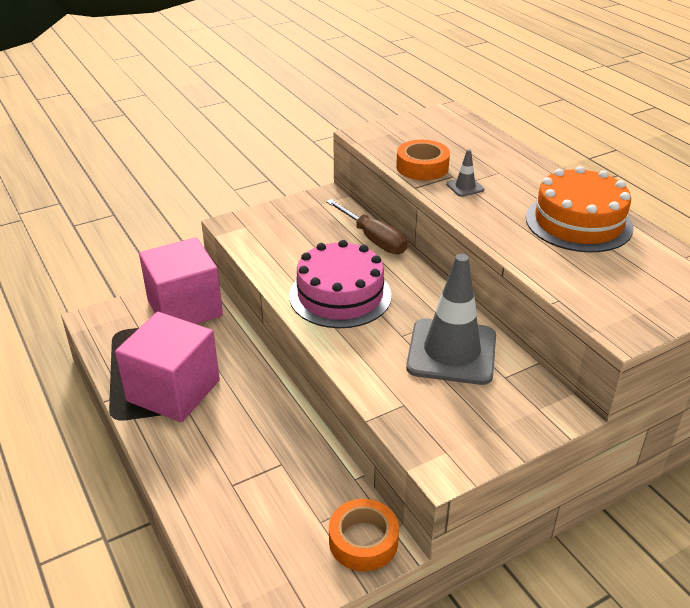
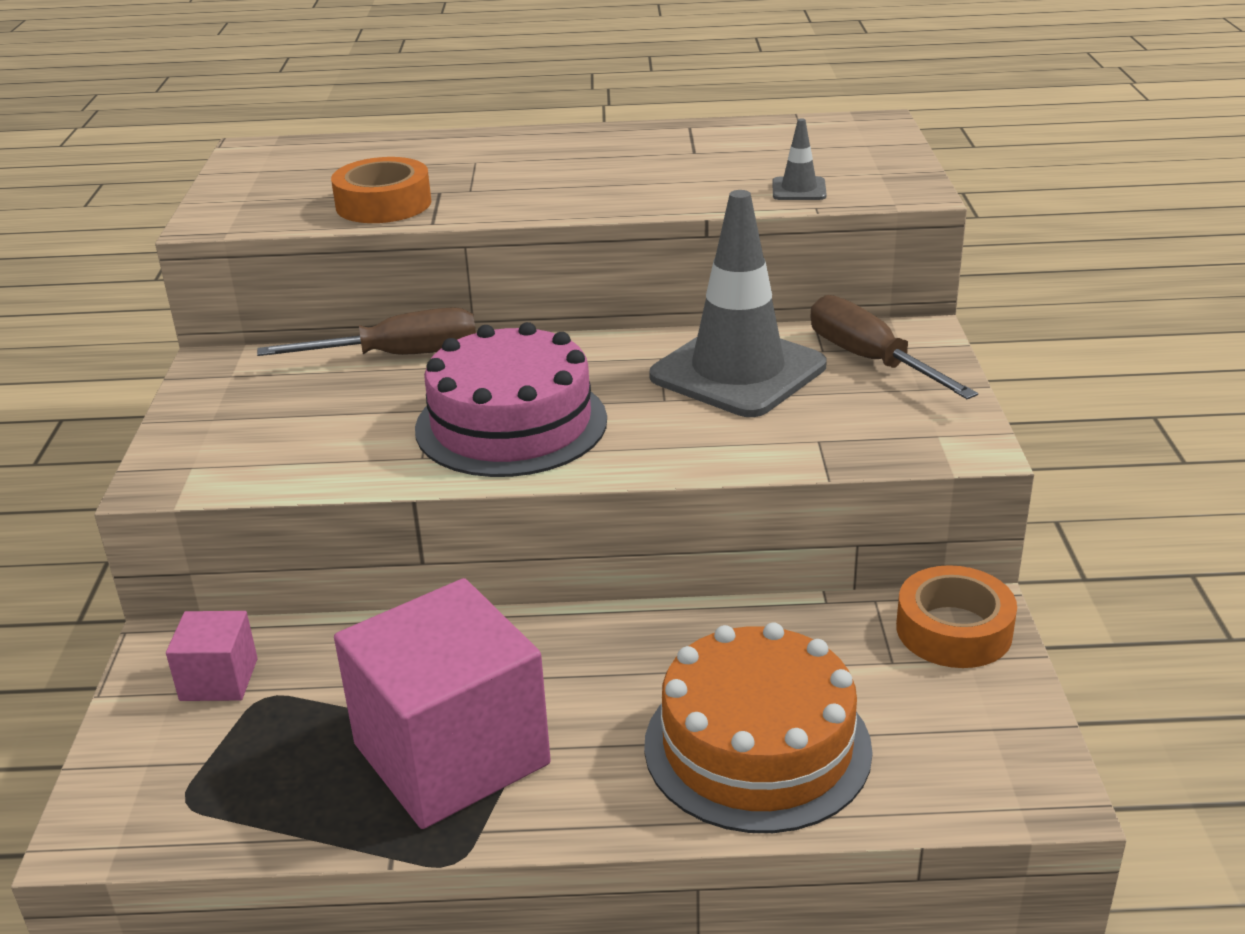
camera: 60 degrees left, 5 degrees down
(185, 308) = (219, 679): pink cube -> pink cube, size x0.47
(465, 187) = (482, 191): grey traffic cone -> grey traffic cone (799, 189)
(509, 399) = (870, 360): none -> brown screwdriver
(578, 222) = (661, 151): orange cake -> orange cake (757, 746)

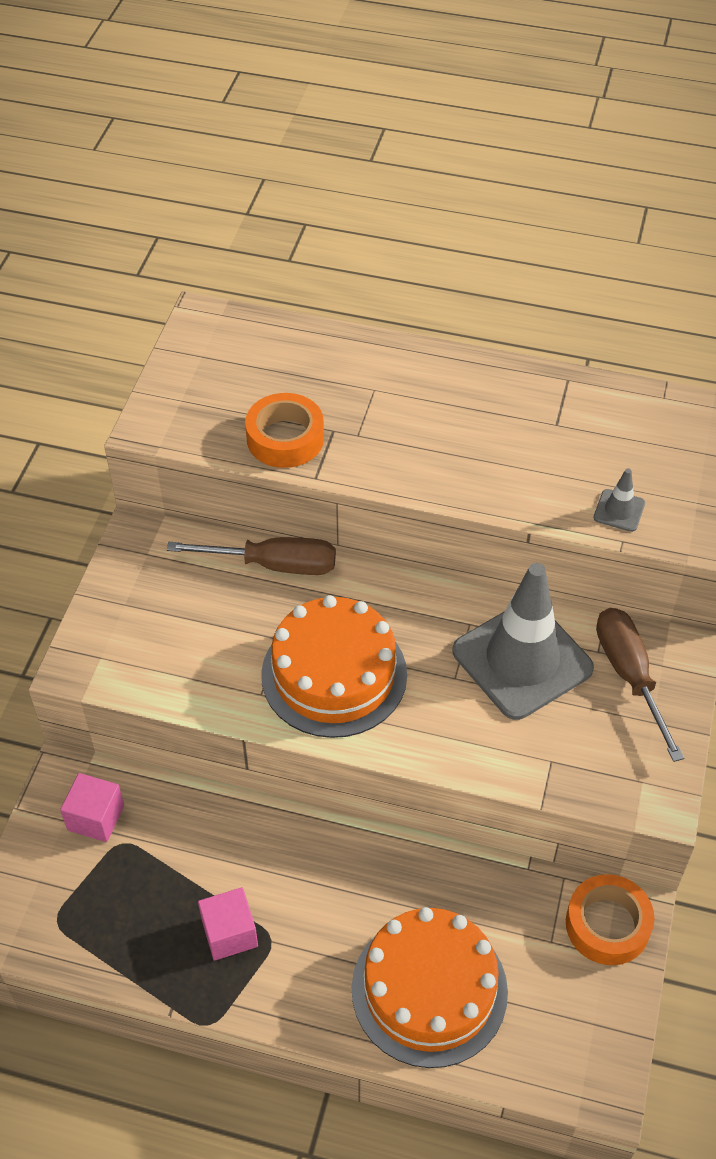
camera: 15 degrees right, 20 degrees up
(451, 754) = (229, 933): pink cube -> pink cube, size x0.47
(511, 424) = (334, 674): pink cake -> orange cake

